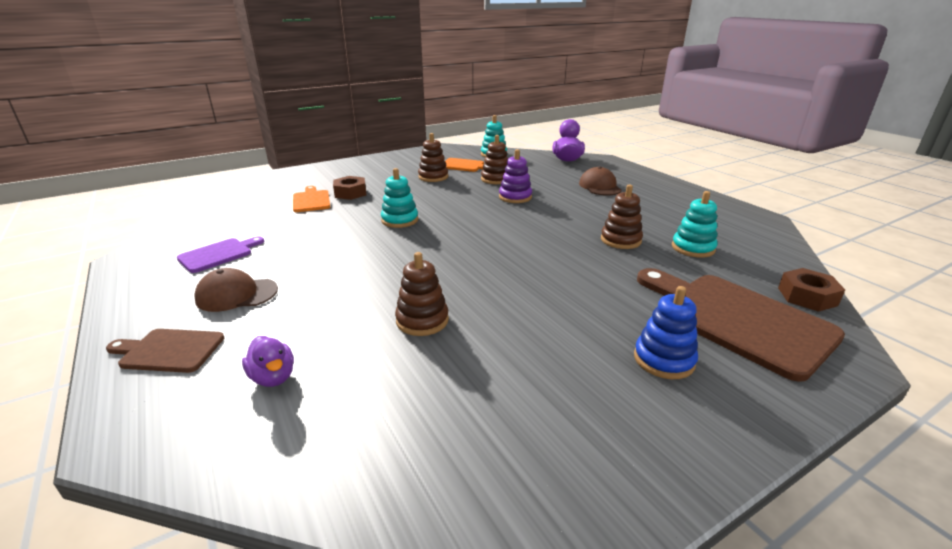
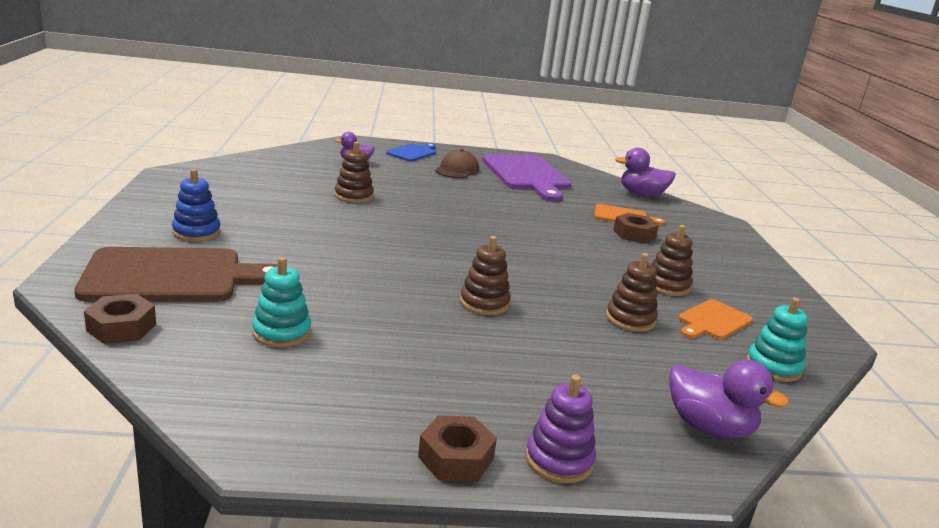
camera: 115 degrees right, 5 degrees down
(169, 350) = (413, 153): brown cutting board -> blue cutting board
(218, 254) = (526, 175): purple cutting board -> purple cutting board, size x1.96
(235, 202) = (642, 194): none -> purple duck
(399, 220) = (534, 233): turquoise stacking toy -> none
(515, 197) = (547, 304): purple stacking toy -> purple stacking toy (559, 460)
(599, 186) = (534, 382): brown cap -> none
(620, 240) = (357, 305): brown stacking toy -> brown stacking toy (484, 303)
(678, 188) = (455, 458): none -> brown nut

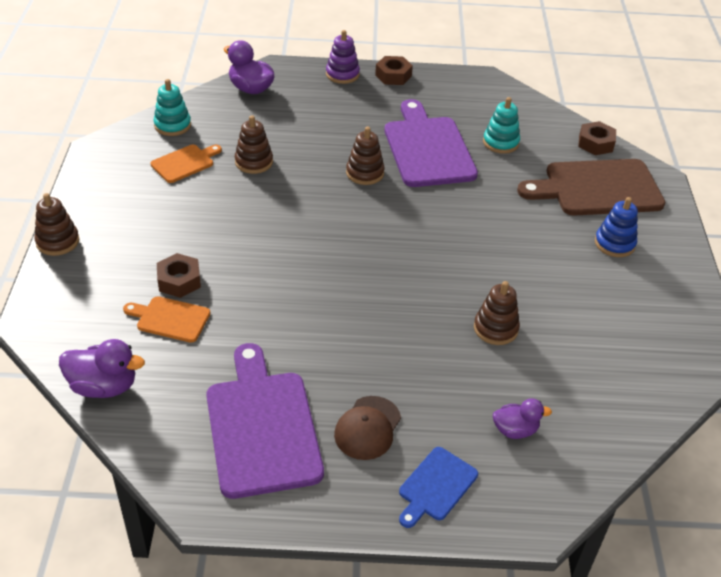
camera: 175 degrees left, 20 degrees up
(397, 328) = (428, 148): none -> purple cutting board
(667, 285) = (196, 200): brown stacking toy -> brown stacking toy (57, 241)

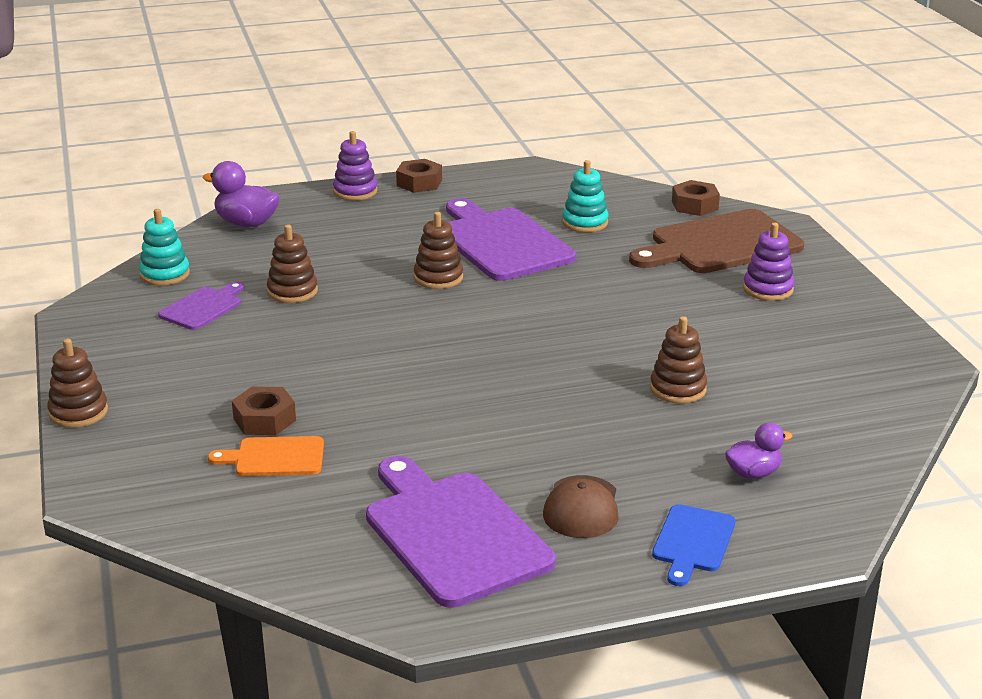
camera: 15 degrees left, 15 degrees down
(104, 386) = (227, 538): purple duck -> none
(185, 163) = (203, 307): orange cutting board -> purple cutting board
(614, 243) = (768, 289): blue stacking toy -> purple stacking toy

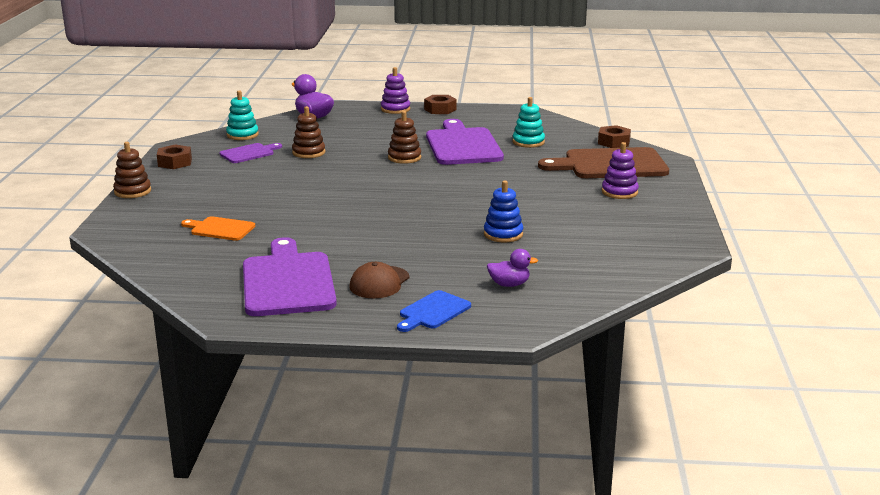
camera: 20 degrees right, 5 degrees down
(264, 419) = (232, 210): brown nut -> brown nut (175, 162)
(678, 389) = (503, 234): brown stacking toy -> blue stacking toy

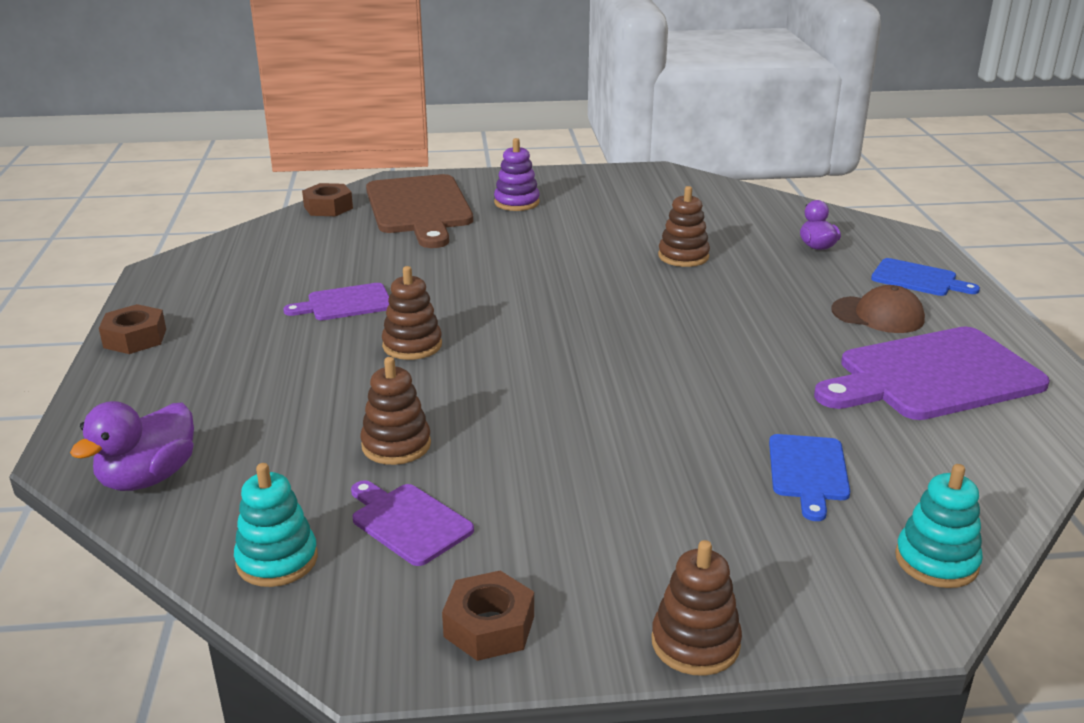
camera: 100 degrees left, 5 degrees up
(220, 229) = (808, 471): orange cutting board -> blue cutting board
(395, 109) = (118, 384): purple stacking toy -> none
(463, 145) = (345, 303): purple cutting board -> purple cutting board, size x0.51
(503, 234) = (683, 256): blue stacking toy -> brown stacking toy
(528, 142) = (328, 258): turquoise stacking toy -> turquoise stacking toy (936, 561)

